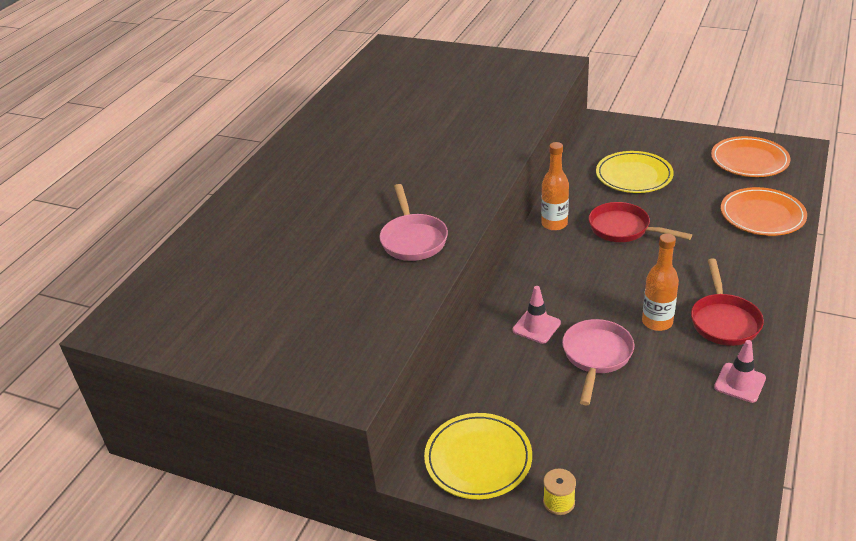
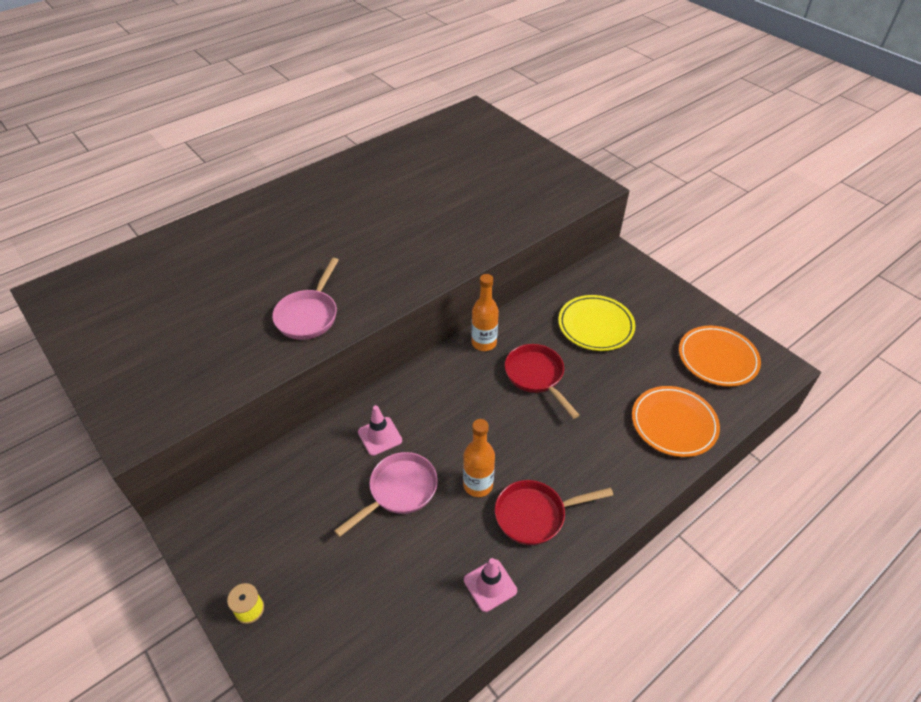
camera: 25 degrees right, 10 degrees up
(478, 459) = (230, 534): yellow plate -> none
(723, 320) = (535, 515): red pan -> red pan turned 45 degrees clockwise

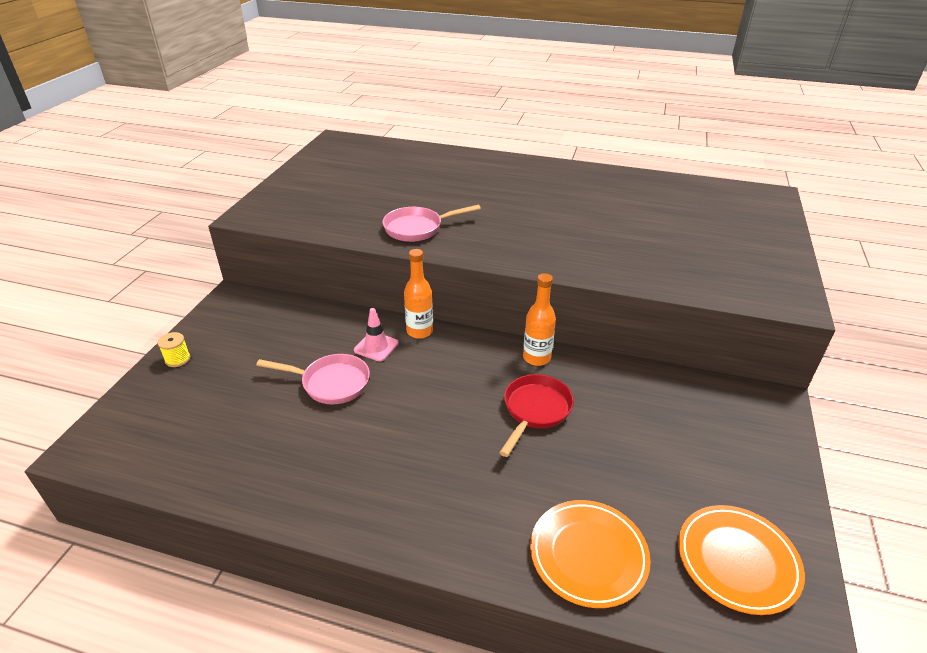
camera: 55 degrees right, 10 degrees down
(478, 485) = (374, 428): orange bottle -> orange bottle (419, 331)
(490, 585) = (273, 486): pink traffic cone -> none
(535, 515) = (370, 484): red pan -> none
(595, 325) = (651, 425): yellow plate -> none

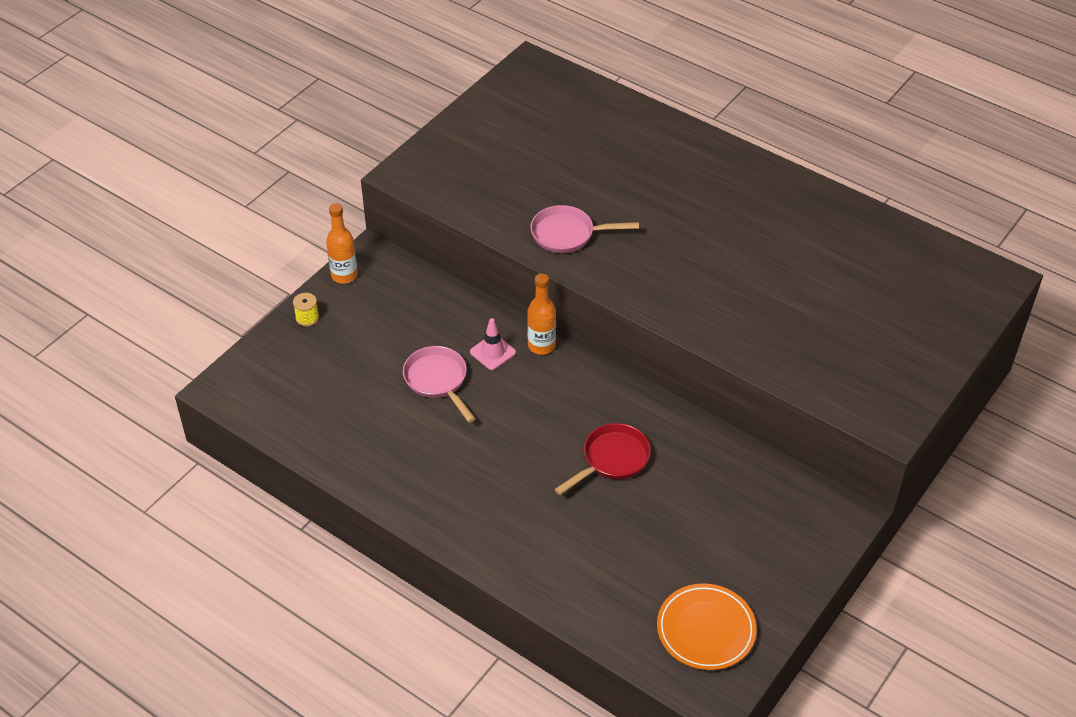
camera: 20 degrees right, 10 degrees up
(331, 383) = (438, 381): pink pan -> pink pan turned 150 degrees counterclockwise
(536, 358) = (642, 406): orange bottle -> orange bottle (344, 275)
(588, 555) = (589, 590): orange plate -> none

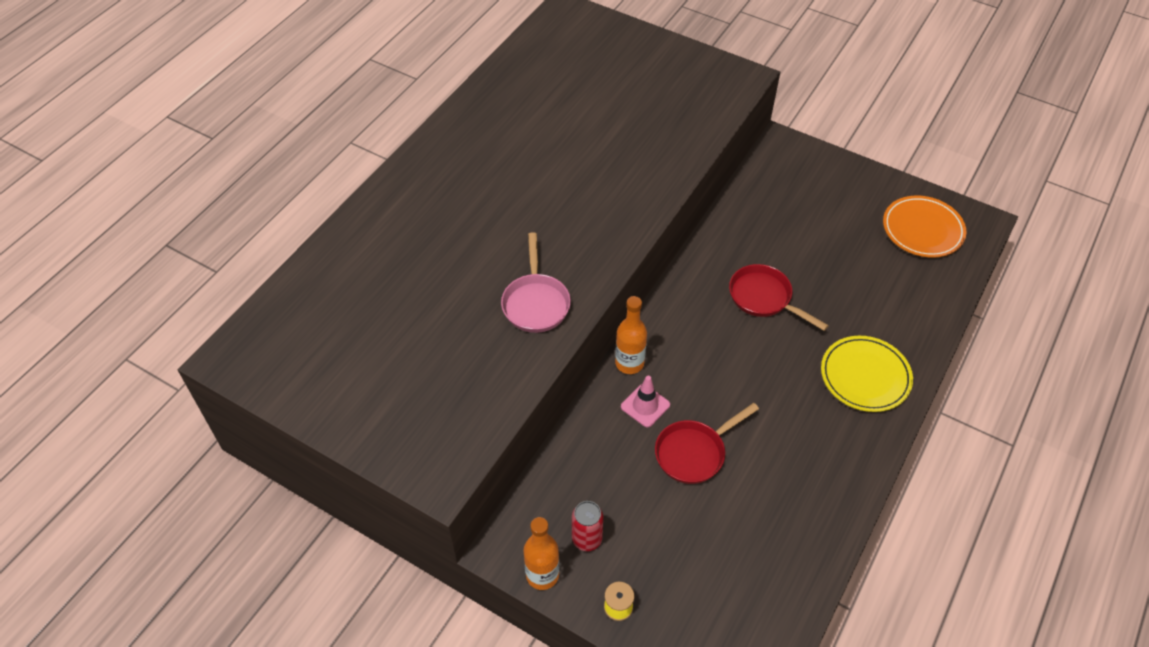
camera: 95 degrees left, 5 degrees up
(369, 303) = (587, 539): none -> red can
(438, 381) = (694, 453): pink pan -> red pan
(504, 527) = (865, 376): none -> yellow plate

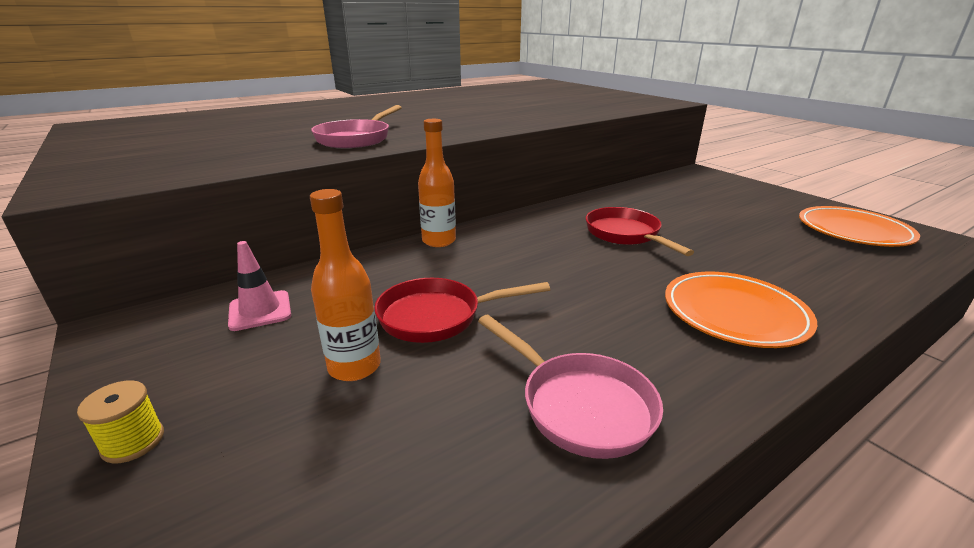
camera: 25 degrees right, 25 degrees down
(542, 575) = (111, 366): orange bottle -> orange bottle (354, 367)
(587, 539) = (212, 351): red can -> none
(645, 406) = (422, 269): pink traffic cone -> pink traffic cone (260, 311)
(812, 490) = (579, 405): none -> pink pan
(865, 376) = (734, 313): yellow plate -> orange plate

